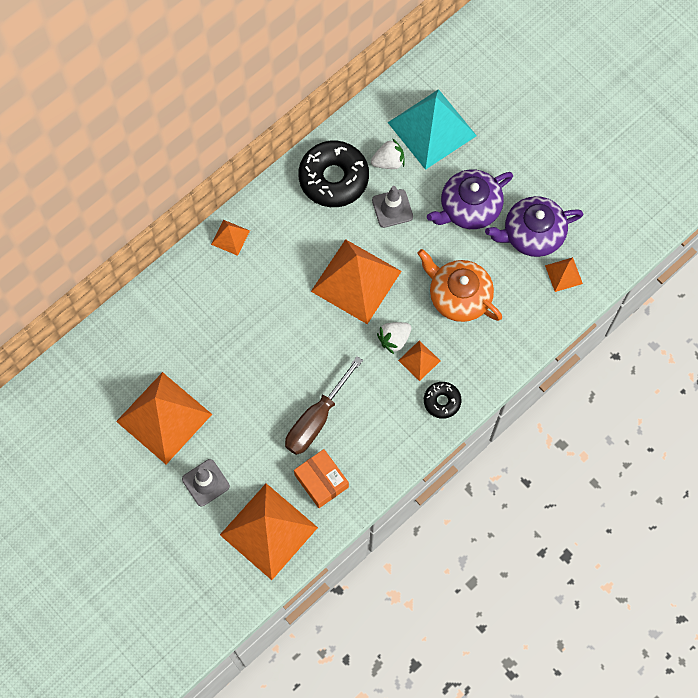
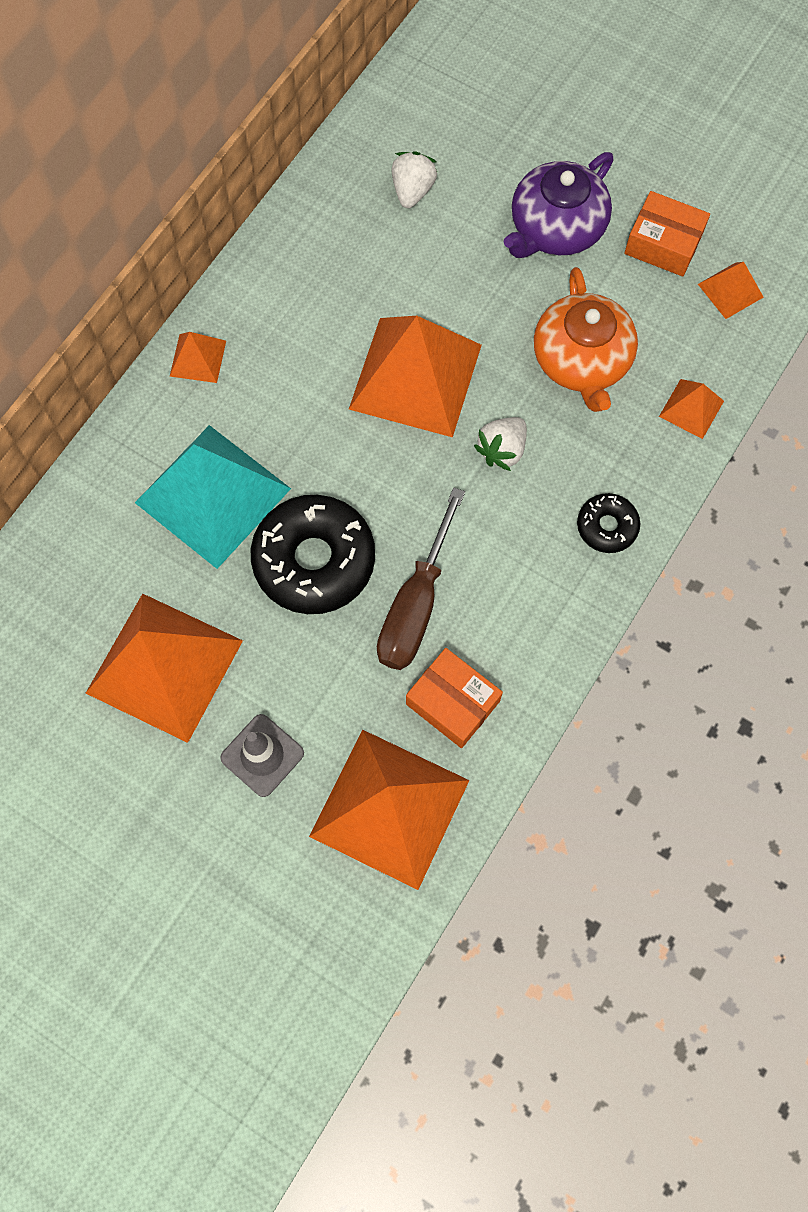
camera: 15 degrees left, 0 degrees up
(333, 178) = (335, 234): black donut -> black donut (314, 560)
(388, 162) = (412, 190): white strawberry -> white strawberry turned 45 degrees counterclockwise
(392, 208) = (439, 256): grey traffic cone -> none
(419, 360) = (551, 472): orange pyramid -> orange pyramid (691, 408)
(431, 129) = (463, 129): turquoise pyramid -> turquoise pyramid (212, 495)
(458, 296) = (581, 360): orange teapot -> orange teapot turned 120 degrees counterclockwise
(532, 234) = (663, 243): purple teapot -> orange box

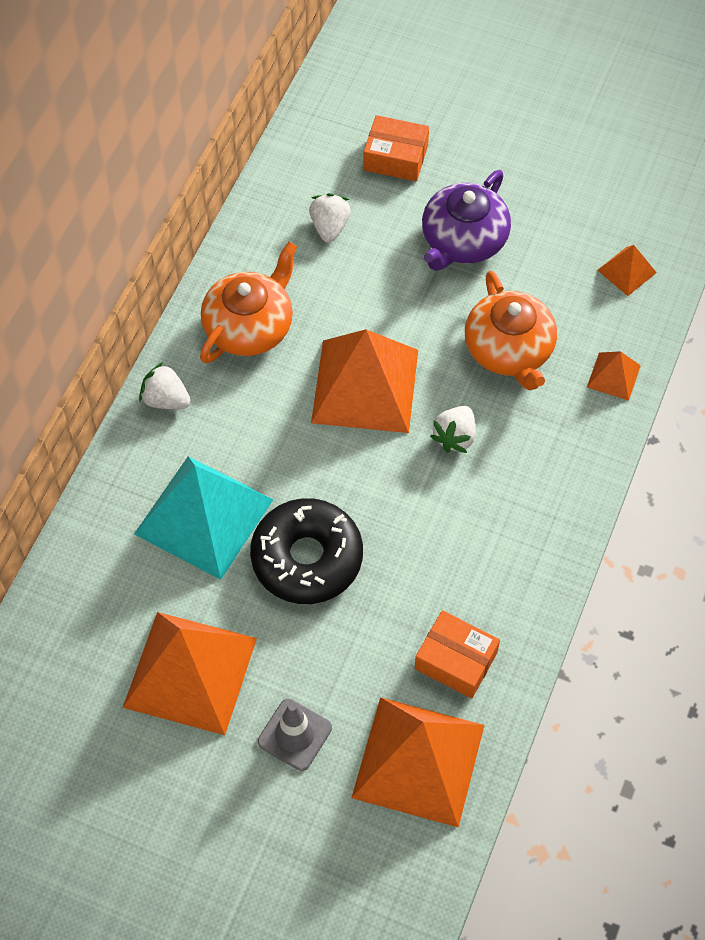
camera: 10 degrees left, 10 degrees down
(198, 358) = (166, 399): orange pyramid -> white strawberry
(303, 290) = (249, 326): none -> orange teapot
(416, 604) = (406, 581): brown screwdriver -> none
(607, 526) = (560, 488): black donut -> none
(663, 243) = (560, 240): orange box -> orange box (395, 157)

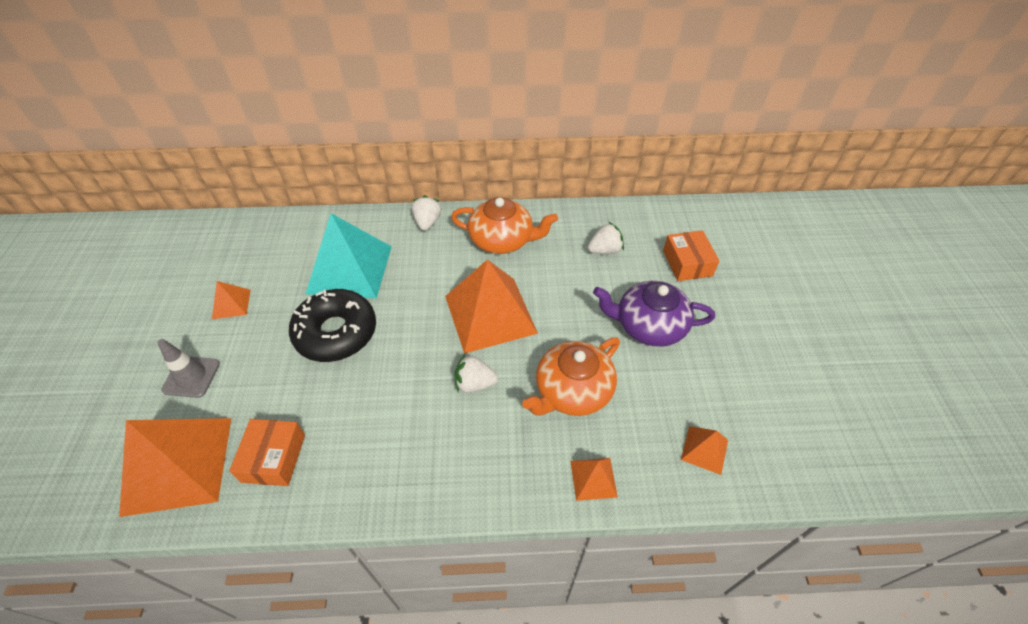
camera: 65 degrees right, 10 degrees down
(190, 672) = (231, 304): orange pyramid -> orange pyramid, size x0.45

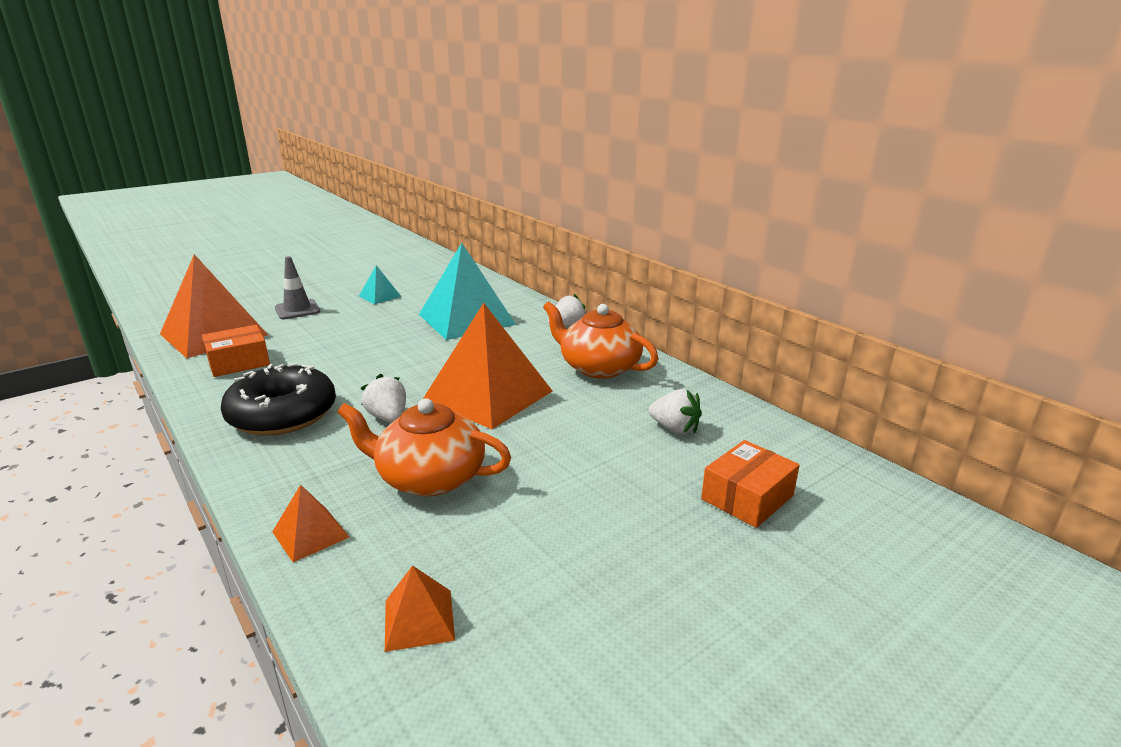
camera: 55 degrees right, 25 degrees down
(231, 304) = (380, 296): orange pyramid -> turquoise pyramid
(336, 332) = (389, 339): black donut -> black donut (282, 414)
(502, 240) = (598, 367): orange teapot -> orange teapot turned 150 degrees clockwise
(649, 326) = (591, 501): purple teapot -> none

